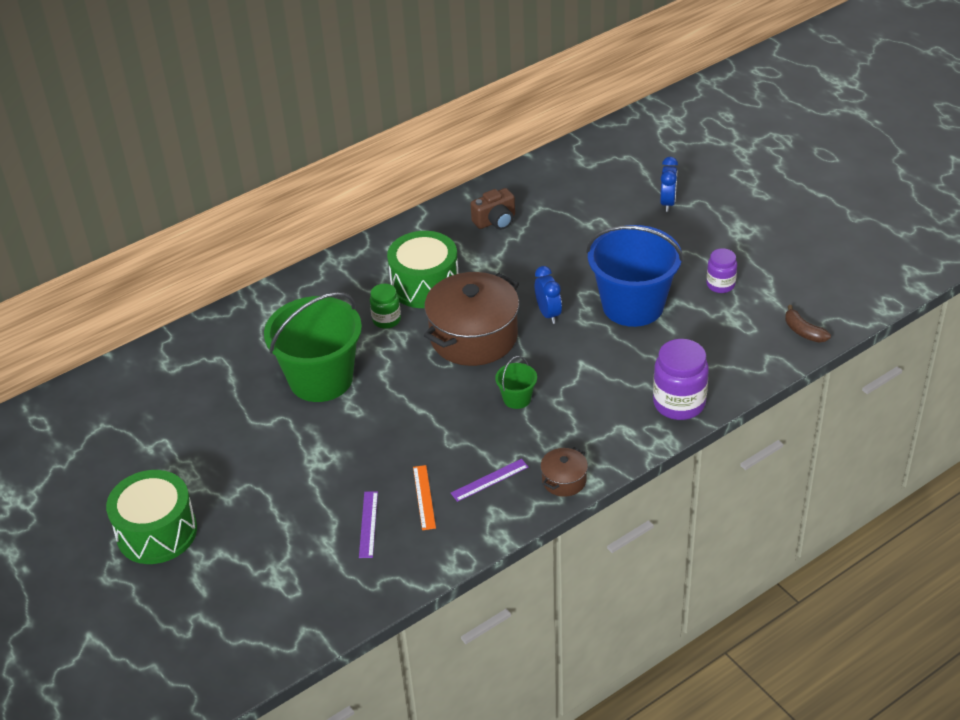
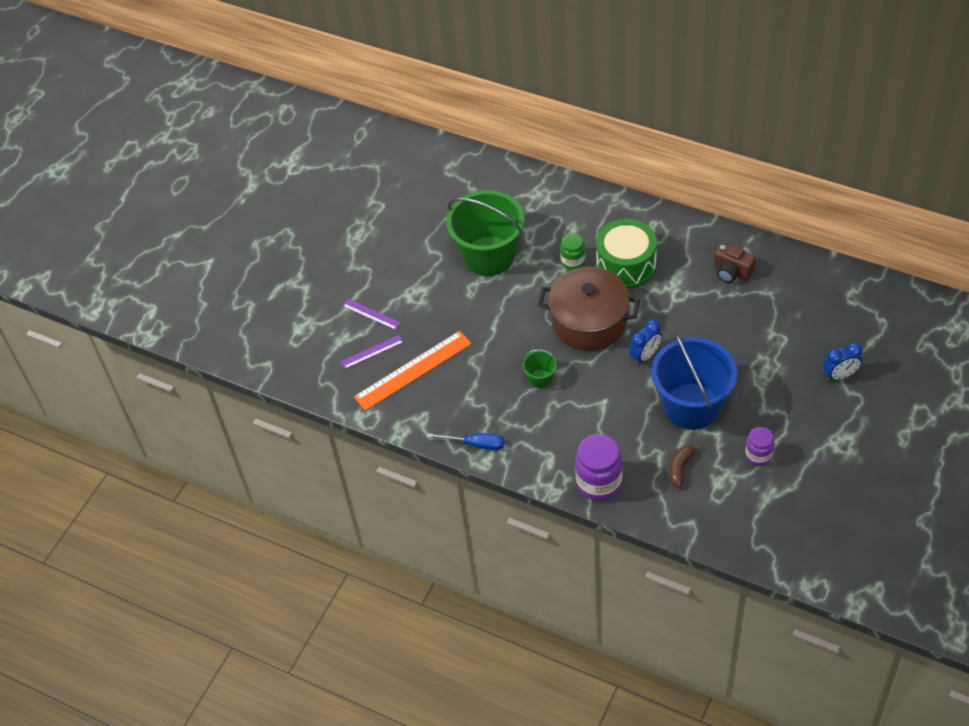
camera: 65 degrees right, 10 degrees up
(157, 532) = (304, 246): green drum -> none
(424, 497) = (413, 370): orange ruler -> orange ruler, size x1.98
(489, 480) = (450, 400): purple ruler -> purple ruler (371, 314)
(564, 480) = (476, 444): brown pot -> blue screwdriver
(803, 331) = (739, 536): brown banana -> brown banana (680, 468)

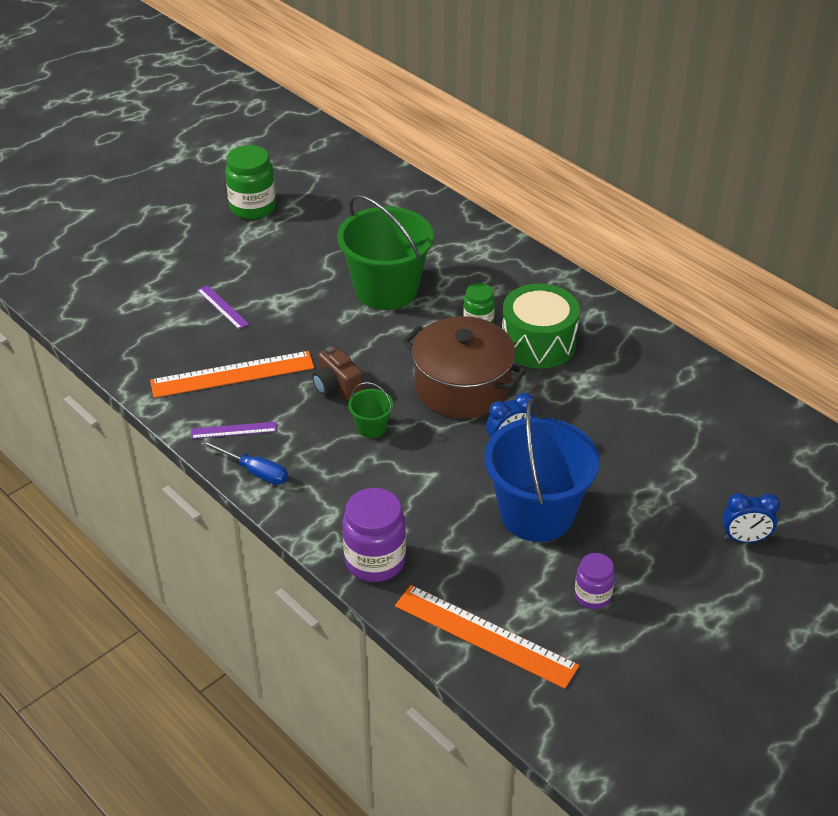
camera: 15 degrees right, 10 degrees down
(342, 214) = (253, 207): none -> green jar
(372, 352) = (199, 343): purple ruler -> purple ruler (233, 430)
(680, 468) = (485, 578): brown banana -> none
(701, 511) = (485, 636): none -> orange ruler
(732, 272) = (662, 386): brown camera -> brown camera (336, 386)

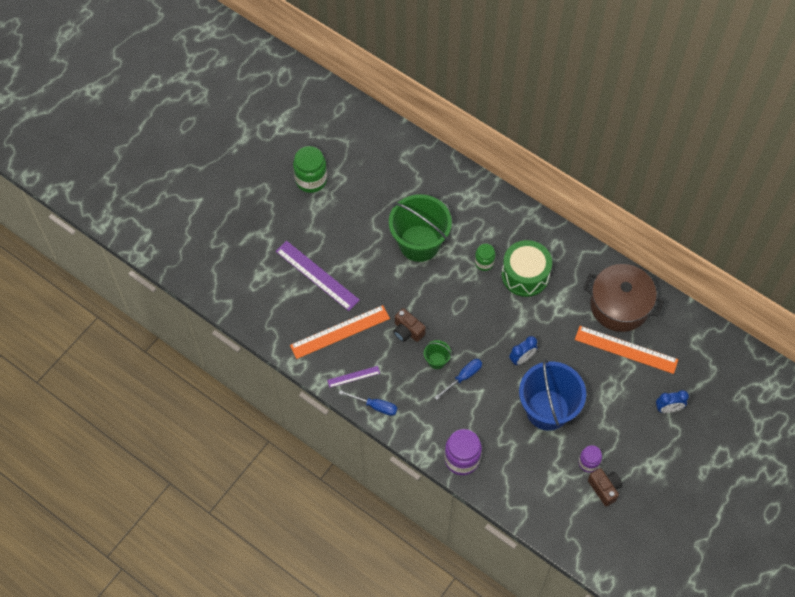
camera: 10 degrees left, 20 degrees up
(223, 307) = (317, 275): purple ruler -> purple ruler, size x1.98
(408, 453) = (463, 377): none -> blue screwdriver
(462, 387) = (485, 319): brown pot -> brown pot (619, 305)
(485, 636) = (534, 500): orange ruler -> orange ruler (626, 350)
(614, 637) = (604, 488): none -> brown camera

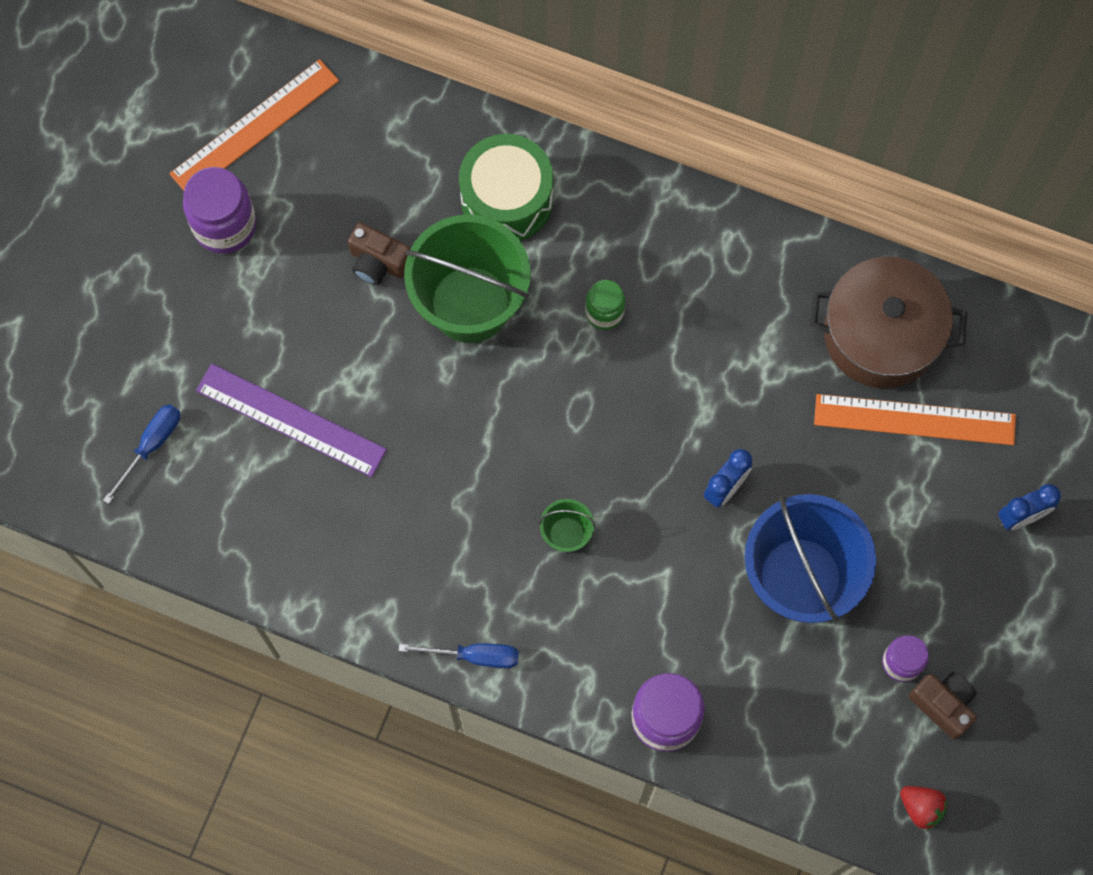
camera: 15 degrees left, 10 degrees up
(311, 180) = (225, 225): green jar -> purple jar
(340, 332) = (367, 524): orange ruler -> orange ruler (255, 127)
(353, 376) = (417, 607): purple ruler -> none
(407, 331) = (495, 489): brown camera -> brown camera (378, 262)
(463, 377) = (625, 554): blue screwdriver -> blue screwdriver (151, 445)
(525, 275) = (688, 317): green drum -> green drum (507, 199)
(580, 535) = (921, 808): none -> red strawberry

